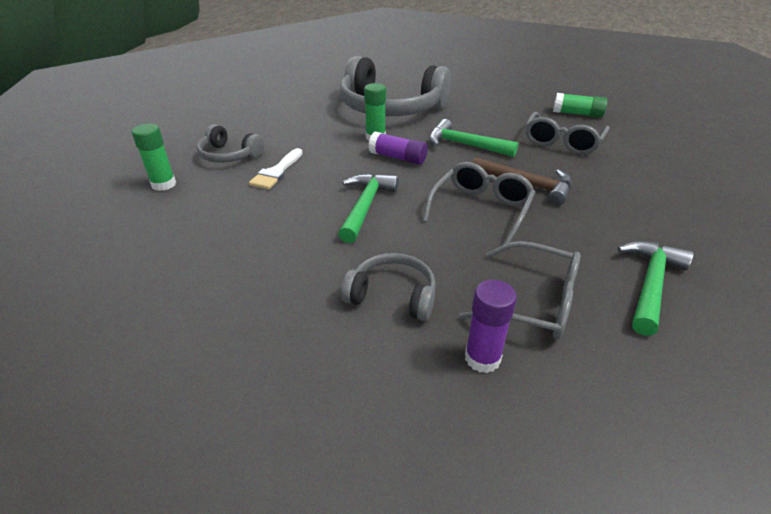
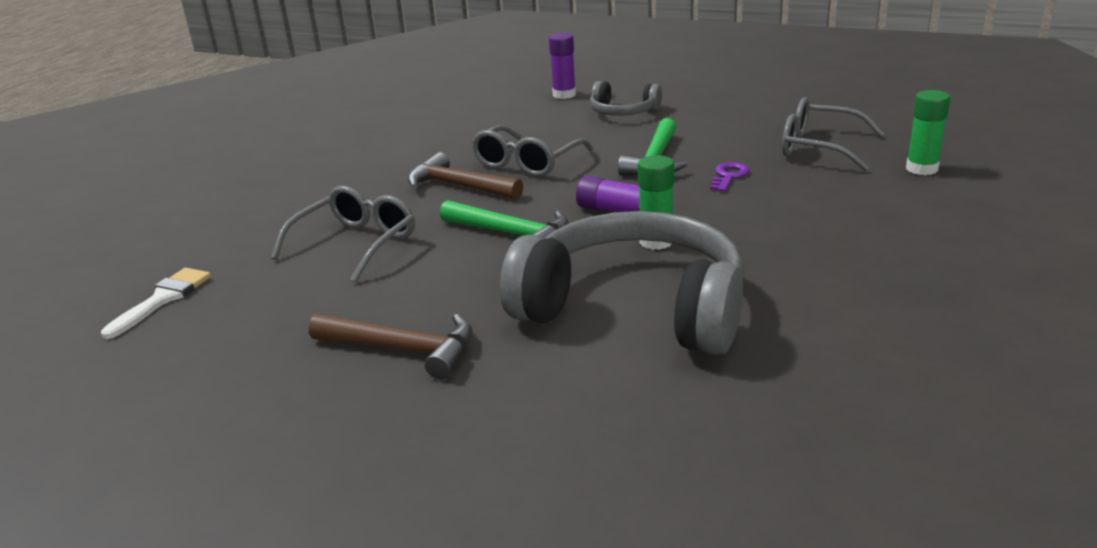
camera: 175 degrees left, 10 degrees down
(229, 155) = (876, 205): grey headphones -> none
(276, 172) = (784, 187): white brush -> white brush (163, 299)
(311, 185) = (729, 176): none -> purple key
(489, 97) = (403, 349): none -> brown hammer
(533, 302) = (515, 114): grey glasses -> grey glasses (818, 147)
(577, 114) = (264, 303): green glue stick -> none
(650, 285) = (415, 126): green hammer -> none

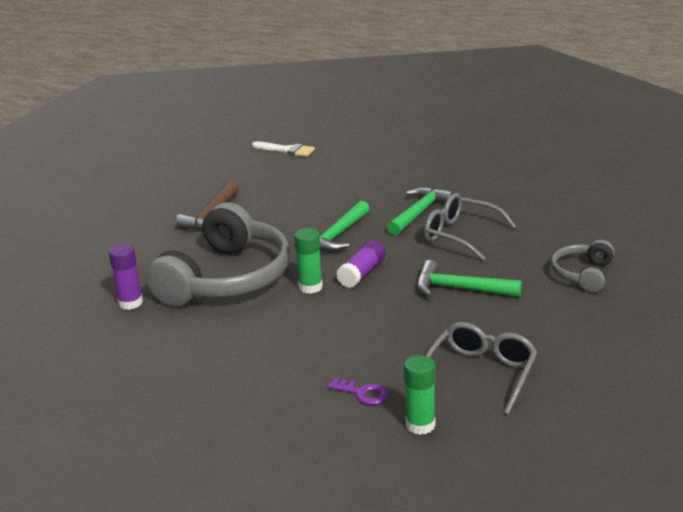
camera: 90 degrees right, 0 degrees up
(356, 244) = (337, 189): grey glasses -> none
(459, 186) = (419, 213): brown hammer -> green hammer
(564, 95) = (633, 244): purple glue stick -> purple glue stick (130, 303)
(729, 176) = (419, 321): purple key -> purple key (363, 393)

